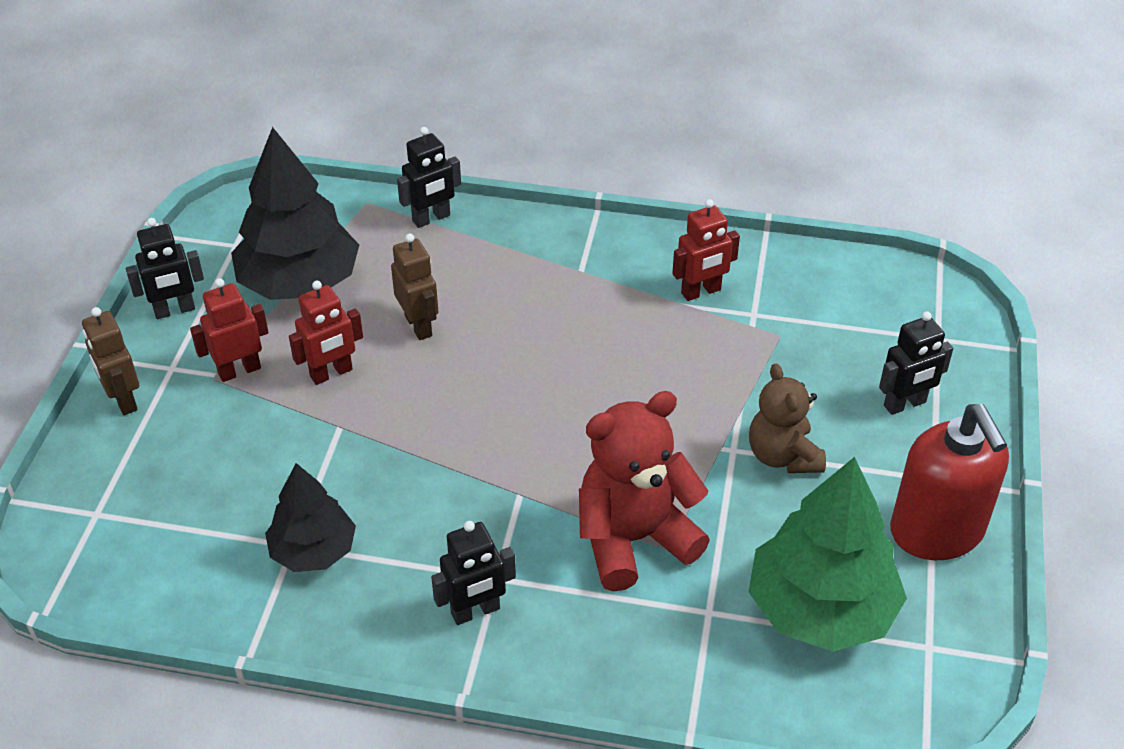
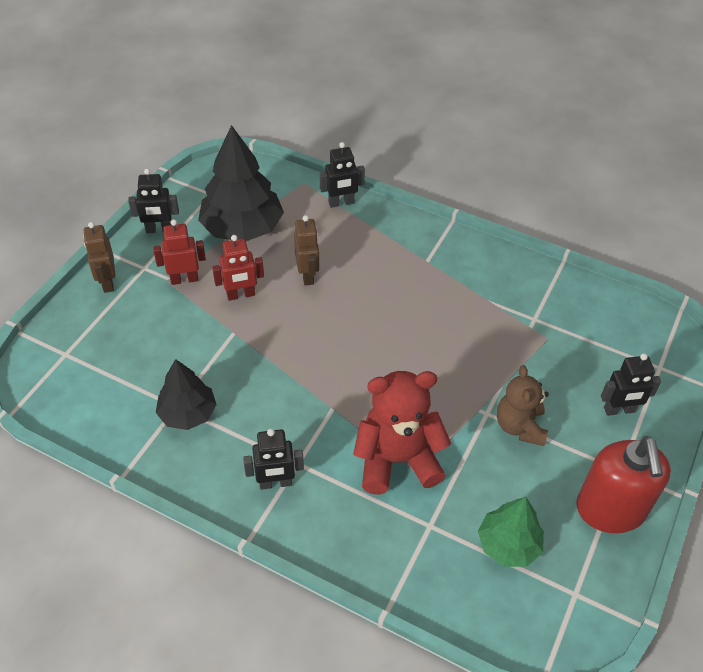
camera: 15 degrees right, 5 degrees up
(701, 292) = (503, 294): red robot -> none
(821, 608) = (508, 544): green tree -> green tree, size x0.60

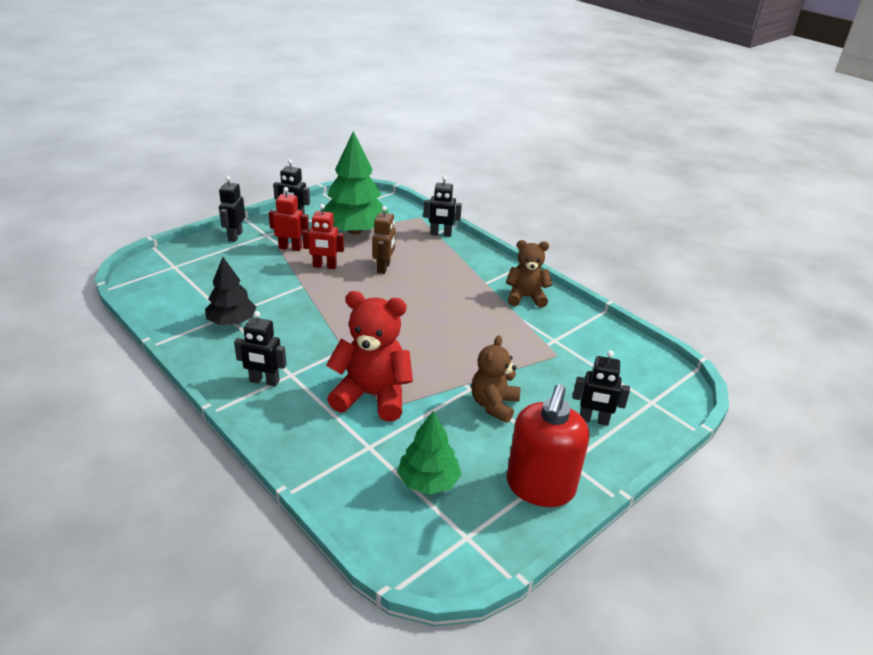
camera: 20 degrees right, 15 degrees down
(107, 282) = (235, 236): brown robot -> black robot
(242, 228) = (354, 231): black tree -> green tree
(478, 268) = (525, 297): none -> brown teddy bear

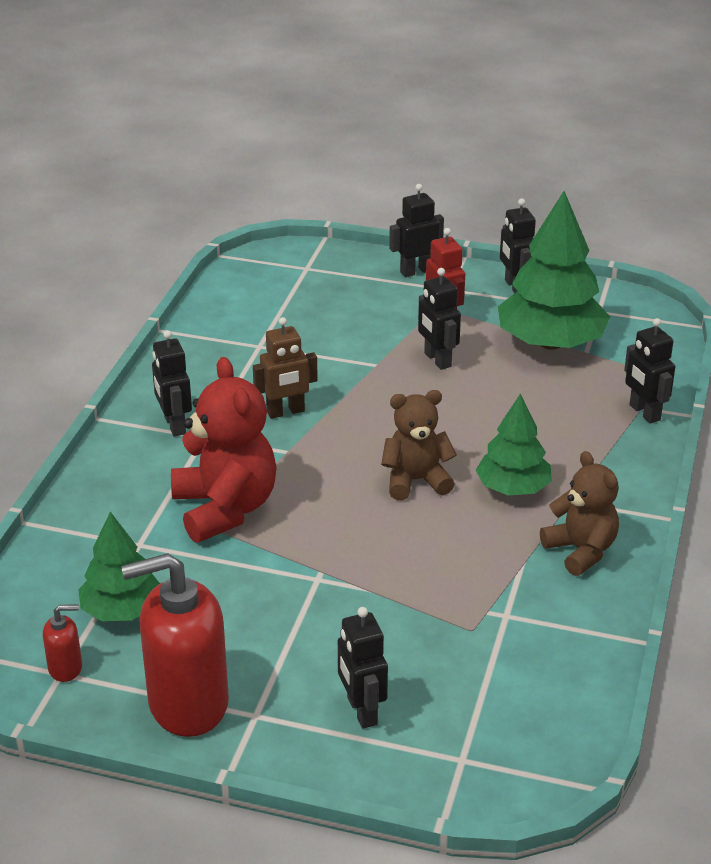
camera: 60 degrees right, 0 degrees up
(232, 322) = (251, 354): black tree -> none
(324, 266) = (437, 360): red robot -> black robot
(384, 268) = (493, 403): brown robot -> brown robot (285, 412)
(459, 293) = (513, 488): none -> green tree
(464, 532) = (65, 668): none -> red soap dispenser
(494, 405) = (303, 610): brown teddy bear -> brown teddy bear (416, 481)

